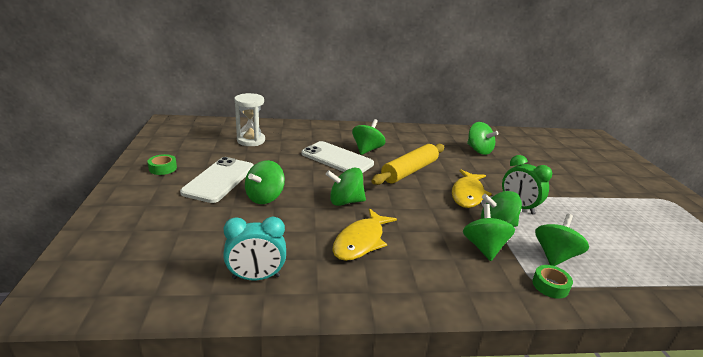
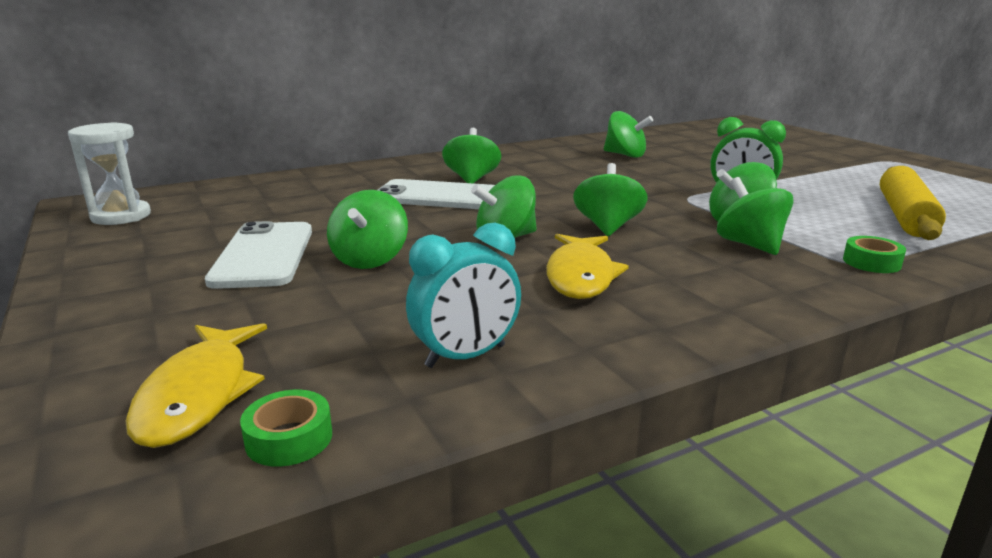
camera: 20 degrees left, 5 degrees down
(163, 168) = (135, 262): green tape -> green tape (289, 438)
(251, 140) = (269, 200): white hourglass -> white hourglass (121, 216)
(409, 171) = (559, 190): yellow rolling pin -> yellow rolling pin (905, 216)
(468, 194) = (664, 198): yellow fish -> yellow fish (199, 394)
(554, 256) = (840, 234): green spinning top -> green spinning top (608, 227)

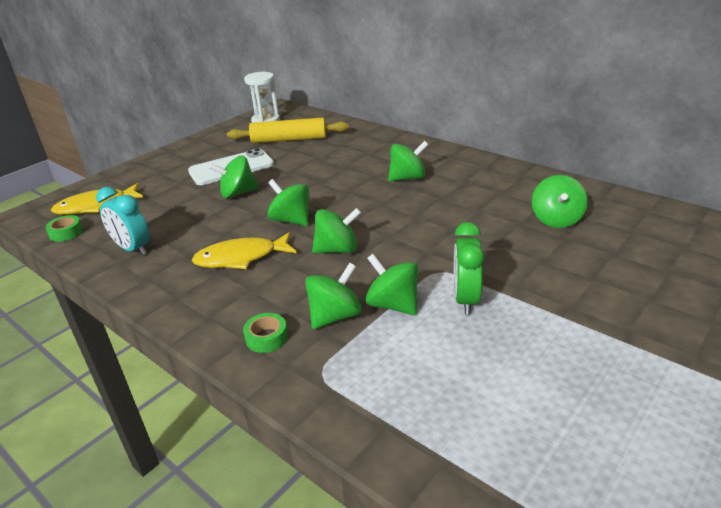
camera: 70 degrees right, 10 degrees up
(438, 196) = (358, 178): white phone -> none
(871, 262) = (327, 383): green tape -> green tape (266, 338)
(905, 216) = (492, 412): yellow rolling pin -> yellow rolling pin (289, 140)

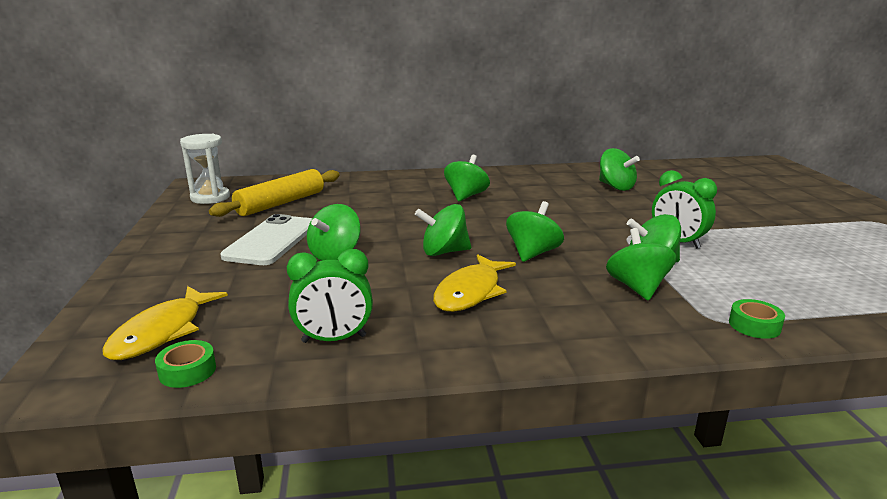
camera: 50 degrees left, 10 degrees down
(133, 249) = (334, 339): turquoise clock -> green clock
(266, 338) = (632, 324): green tape -> green tape (754, 325)

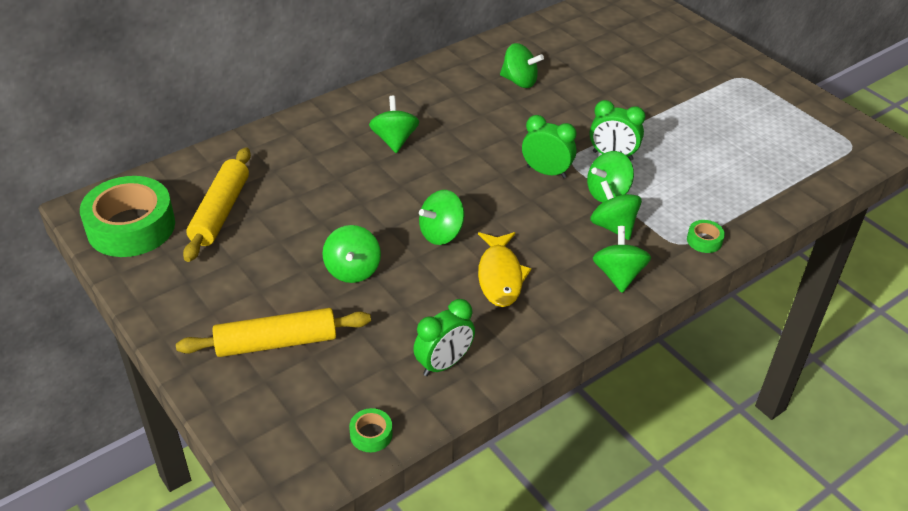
camera: 30 degrees left, 20 degrees up
(162, 332) = (307, 410): yellow fish -> none
(208, 280) = (276, 342): none -> yellow rolling pin
(210, 198) = (131, 227): white hourglass -> green tape
(271, 240) = (274, 272): white phone -> none
(533, 253) = (513, 210): green spinning top -> green spinning top (618, 275)
(592, 238) = (546, 172): none -> green clock

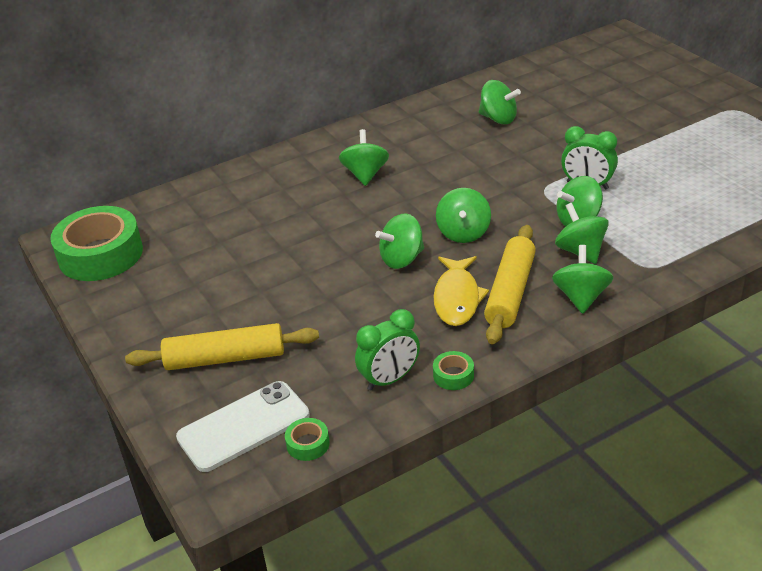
camera: 10 degrees right, 5 degrees down
(220, 212) = (187, 240): yellow rolling pin -> yellow rolling pin (510, 292)
(304, 417) = (243, 426): none -> white phone
(352, 270) = (309, 292): green spinning top -> green spinning top (463, 233)
(546, 172) = (516, 201): green clock -> none
(704, 240) = (677, 264): green tape -> green tape (453, 375)

